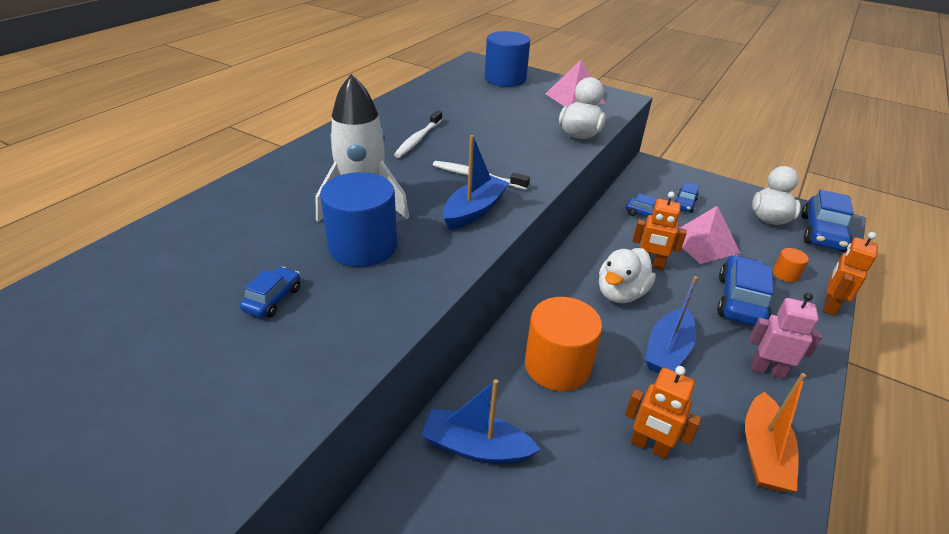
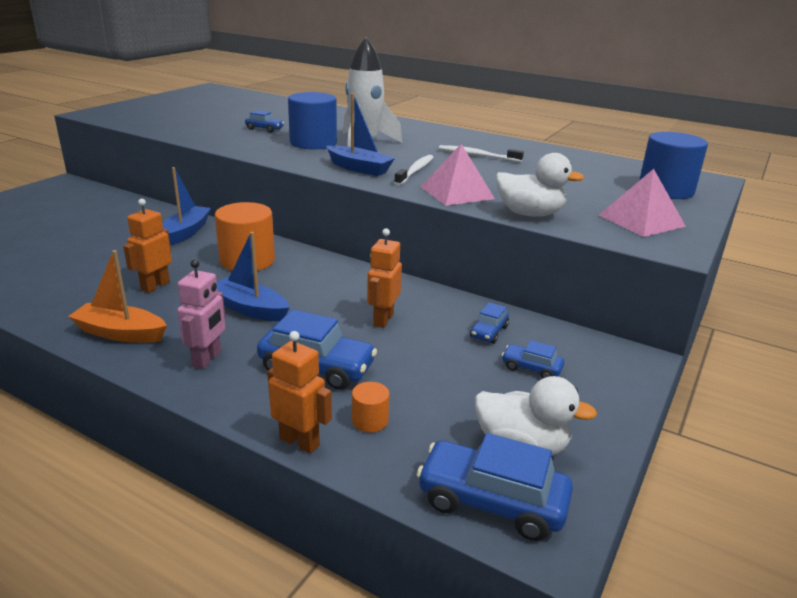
camera: 90 degrees right, 10 degrees down
(620, 293) = (334, 297): white duck -> none
(703, 243) = (433, 365): pink pyramid -> pink pyramid (457, 192)

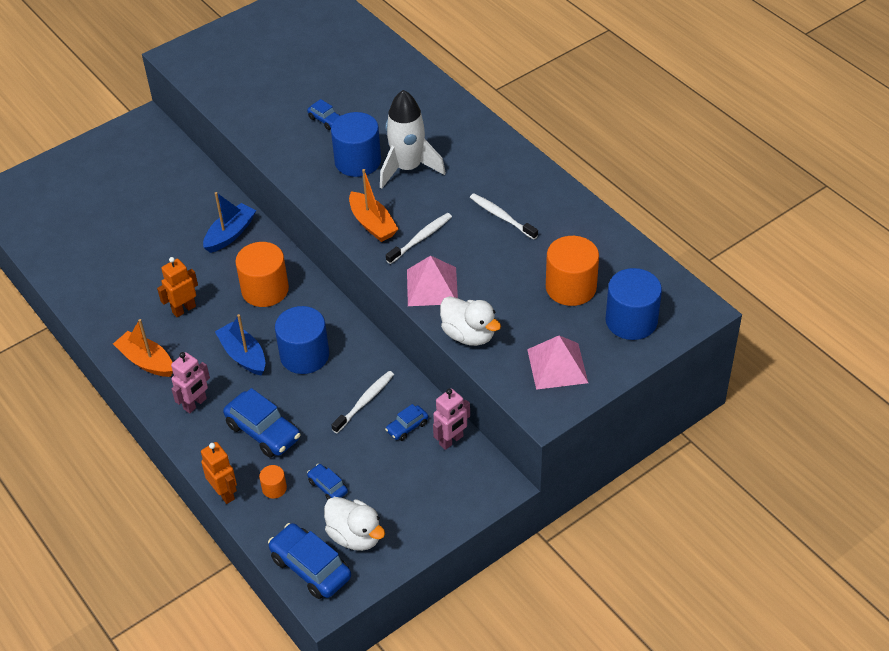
camera: 25 degrees right, 20 degrees up
(325, 298) = (304, 355): none -> blue cylinder
(359, 168) = (372, 224): blue boat -> orange boat
(383, 319) = (335, 392): orange robot -> none
(423, 321) = (365, 401): none -> white toothbrush
(531, 368) = (411, 472): blue car -> blue car (328, 487)
(547, 334) = (451, 440): none -> pink robot
(587, 180) = (571, 287): none -> orange cylinder

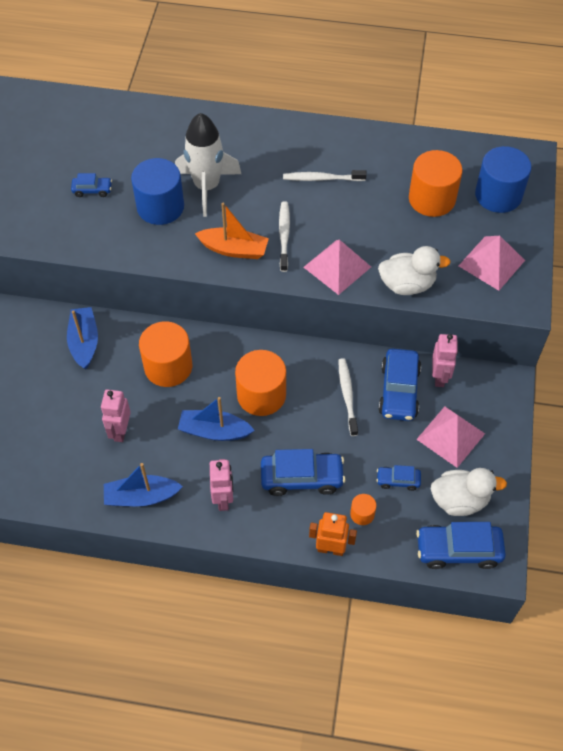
camera: 45 degrees left, 10 degrees up
(146, 361) = (141, 497): orange boat -> blue boat
(184, 309) = (120, 431): orange robot -> pink robot
(304, 355) = (261, 395): blue cylinder -> orange cylinder
(406, 488) = (451, 436): none -> pink pyramid
(407, 427) = (399, 391): blue car -> blue car, size x1.88

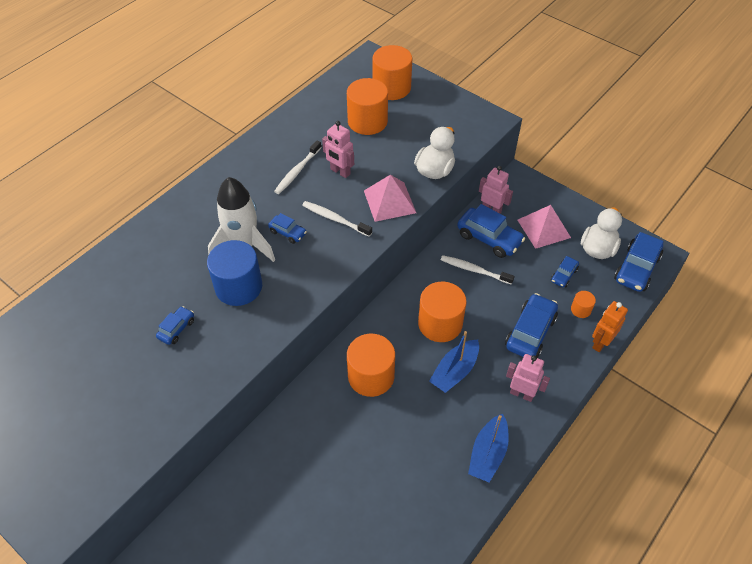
camera: 60 degrees left, 5 degrees down
(84, 342) = (301, 430): blue boat -> none
(120, 431) = (413, 441): pink robot -> pink robot (340, 172)
(234, 249) = (324, 256): orange boat -> none
(243, 209) = (288, 233): none -> blue car
(491, 263) = (447, 119): pink pyramid -> none
(498, 195) = (391, 88): blue cylinder -> orange cylinder

